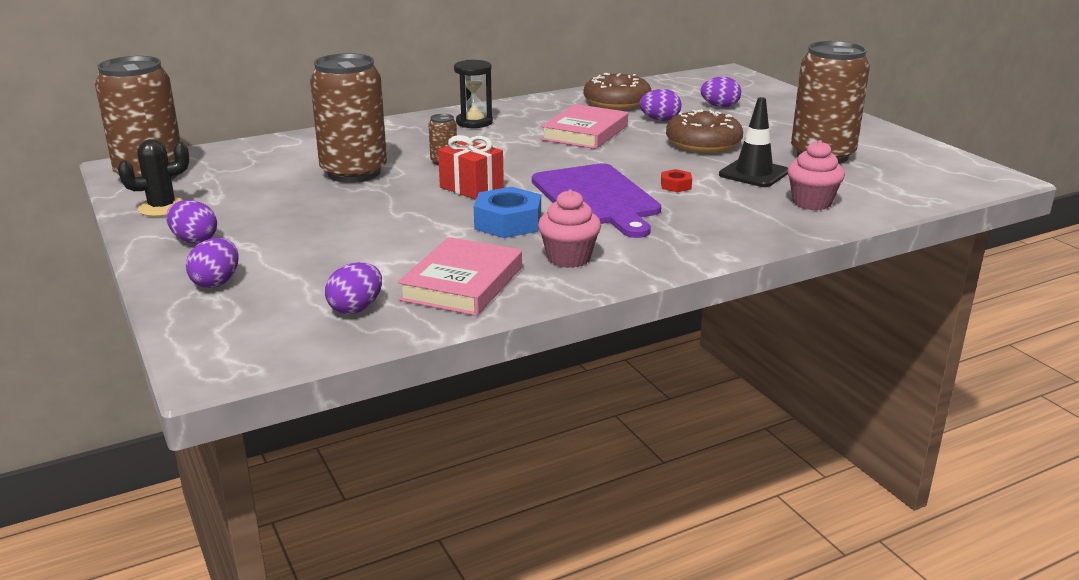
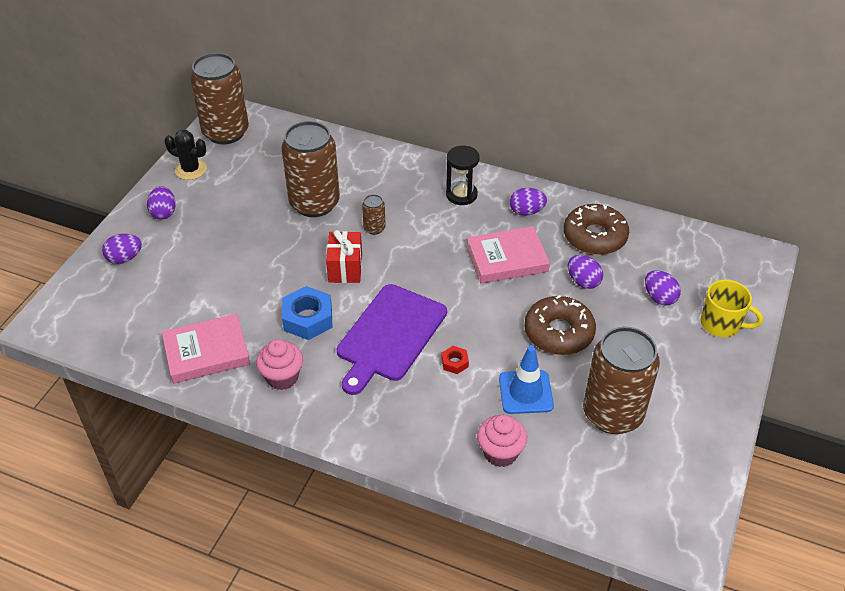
camera: 50 degrees right, 20 degrees up
(356, 308) = (141, 330): purple egg -> purple egg (526, 211)
(753, 173) = (525, 392): black traffic cone -> blue traffic cone
(778, 100) = (721, 324): none -> yellow mug

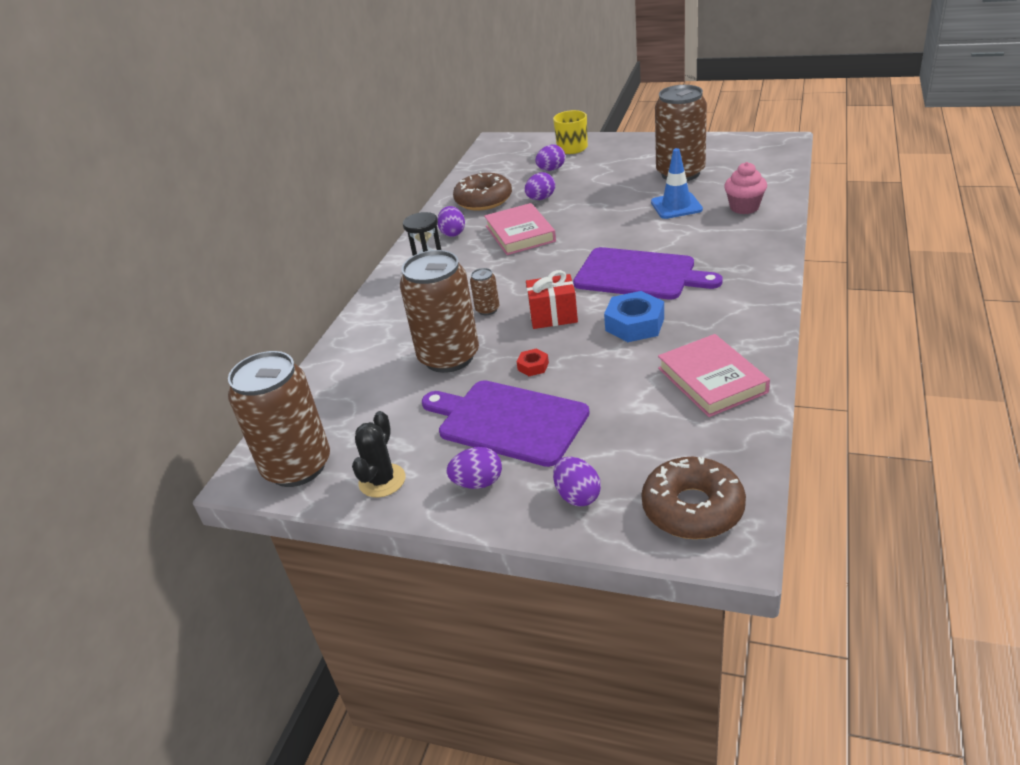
camera: 90 degrees left, 10 degrees down
(218, 231) = (508, 421): none -> purple cutting board
(282, 377) = (721, 323): pink cupcake -> none
(454, 362) = (658, 239): red nut -> red nut (533, 366)
(558, 332) = (604, 201): brown donut -> brown donut (692, 508)

